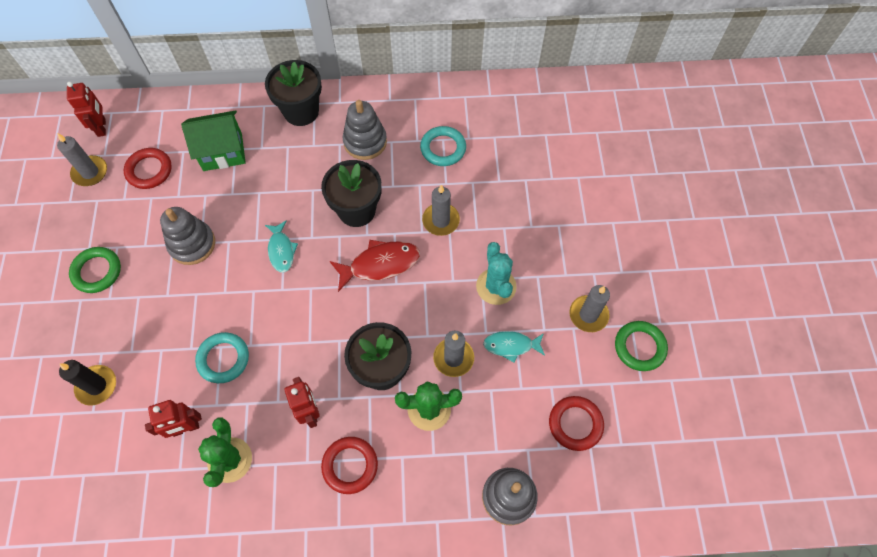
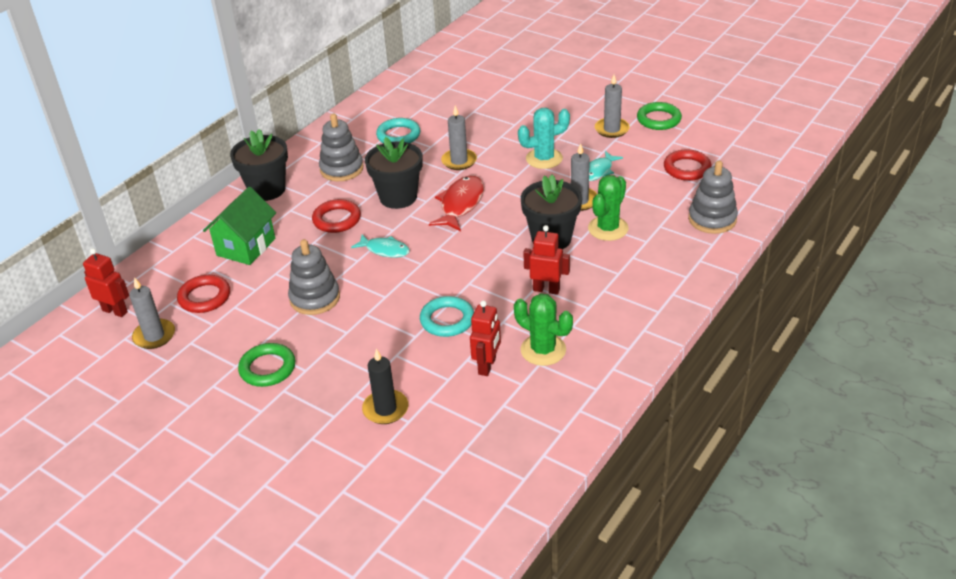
camera: 50 degrees left, 25 degrees down
(350, 465) = (614, 285): red ring -> red ring (337, 219)
(496, 286) = (544, 158): turquoise cactus -> turquoise cactus turned 45 degrees counterclockwise

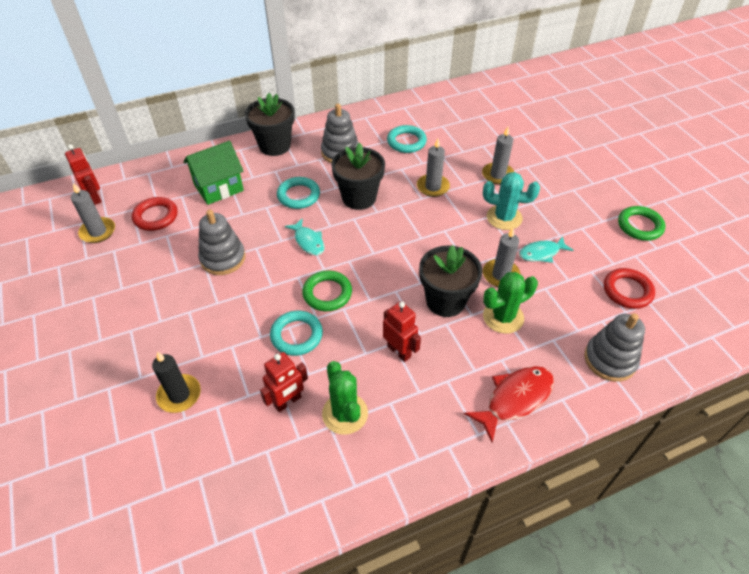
camera: 30 degrees right, 10 degrees up
(267, 368) = (138, 303): green ring -> green ring (327, 293)
(337, 219) = (298, 195): red ring -> turquoise ring
(460, 204) = (400, 228): red fish -> red fish (515, 399)
(611, 129) = (587, 216): grey candle -> grey candle (497, 175)

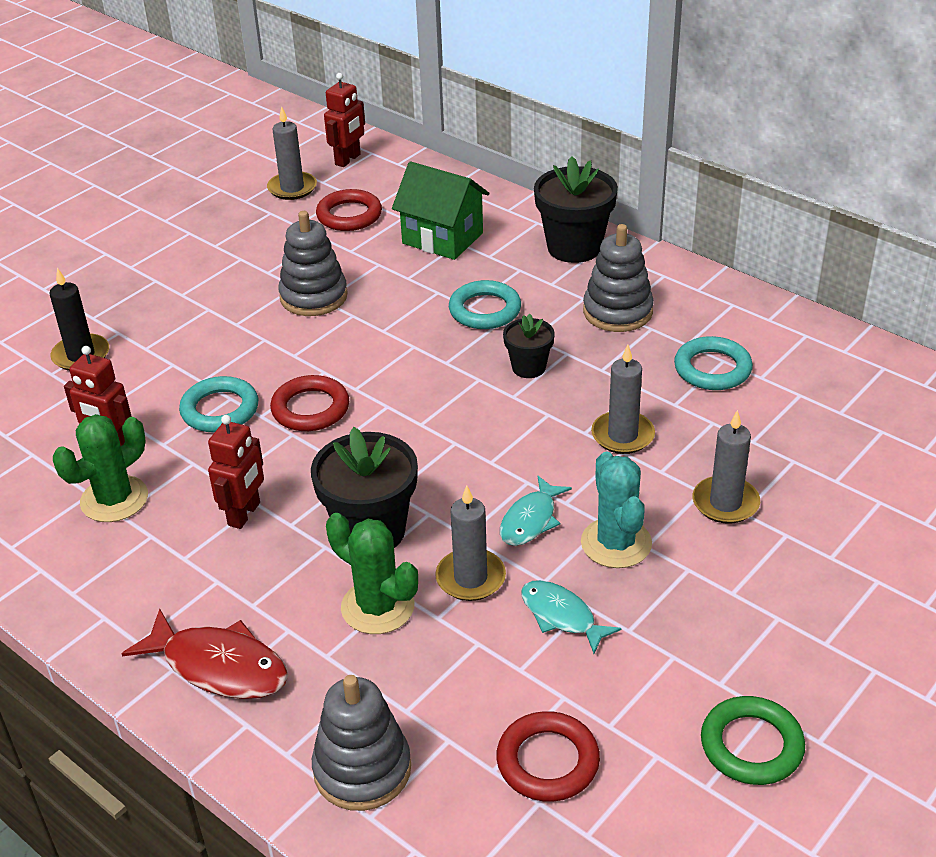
camera: 65 degrees right, 10 degrees down
(308, 241) = (398, 354): turquoise fish -> turquoise fish (531, 520)
(327, 293) = (310, 409): green ring -> red ring
(359, 198) = (528, 367): black flower pot -> black flower pot, size x0.56

